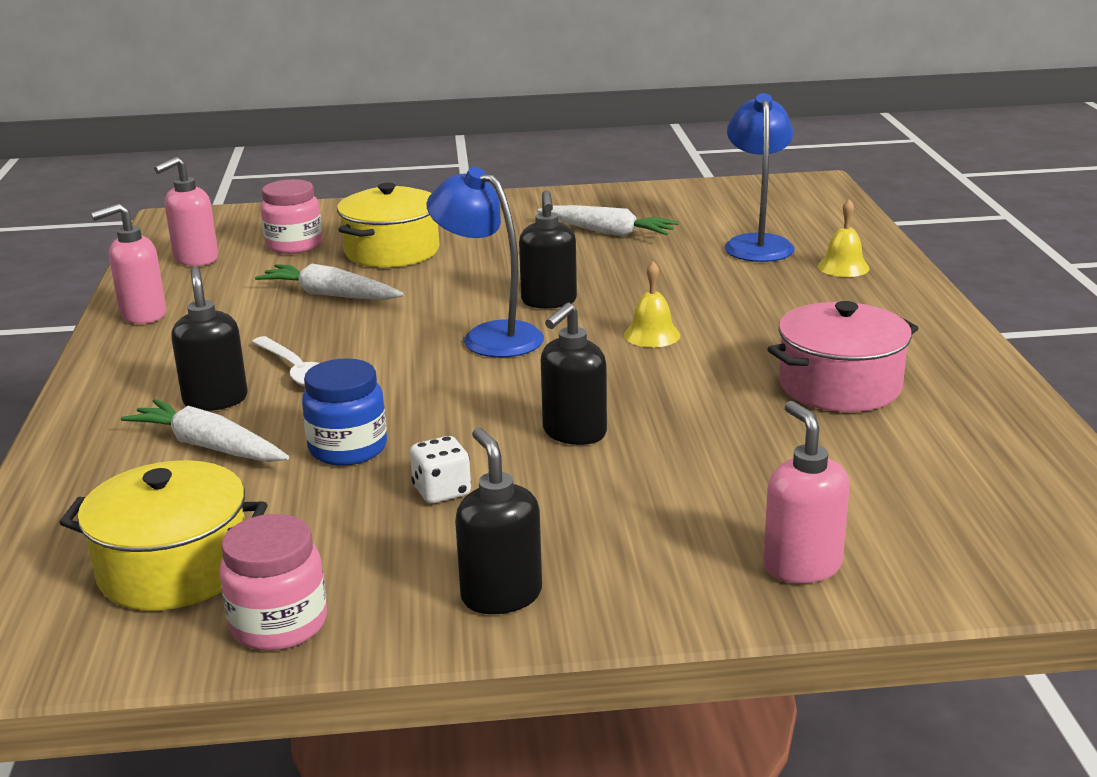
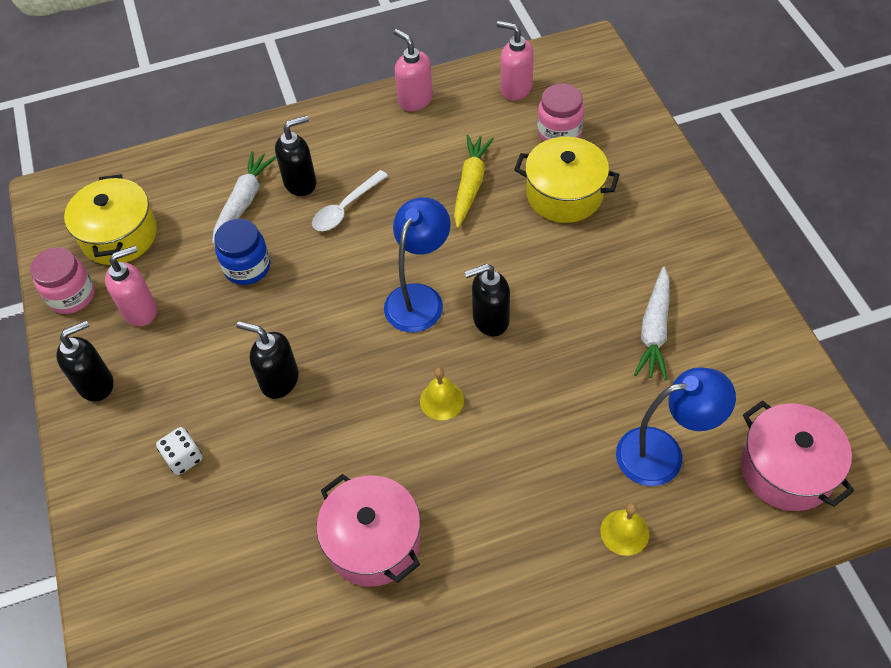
camera: 80 degrees right, 30 degrees up
(330, 295) = (471, 184): white carrot -> yellow carrot
(442, 491) = (201, 328): white dice -> white dice (184, 458)
(787, 204) = (786, 469): none -> pink pot
(801, 566) = (127, 532): pink soap dispenser -> pink soap dispenser (141, 310)

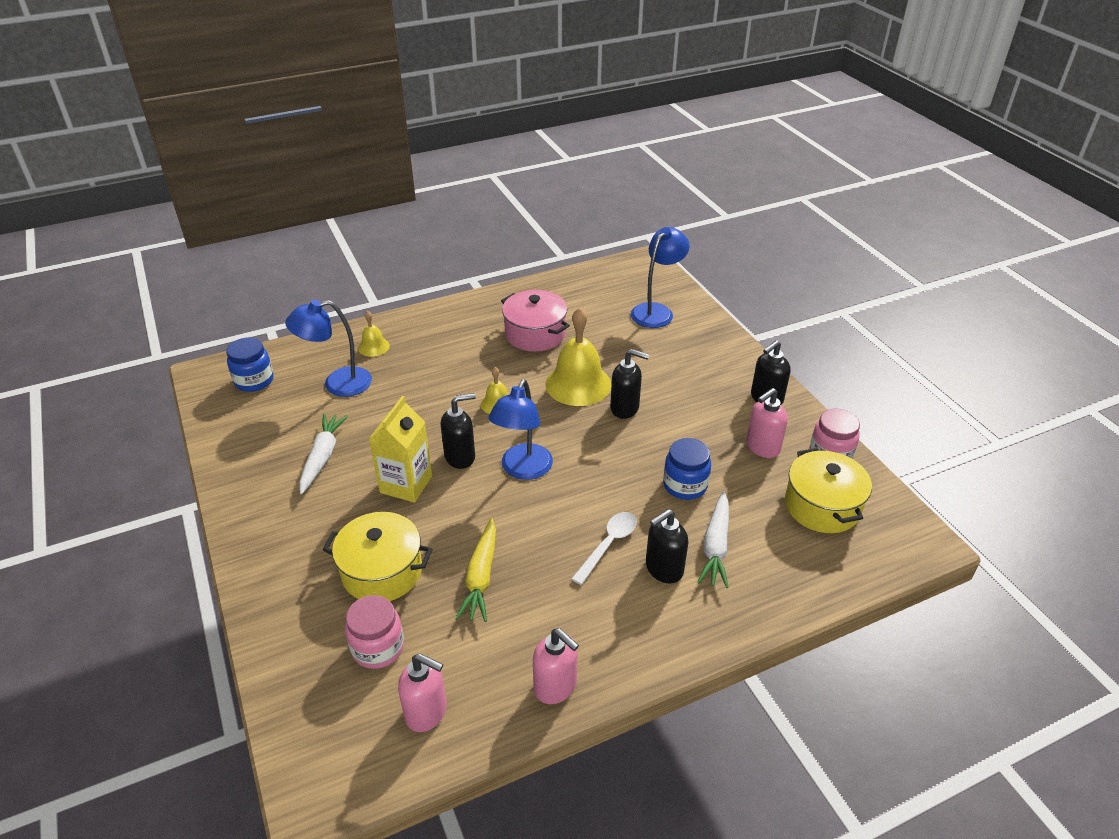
camera: 170 degrees right, 15 degrees down
(168, 585) = (656, 311): none -> blue lamp
(184, 458) = (676, 363): white dice -> none
(329, 428) = (578, 384): none -> yellow bell
(550, 287) = (406, 484): none -> yellow carton
(786, 469) = (254, 381): pink pot -> blue jar

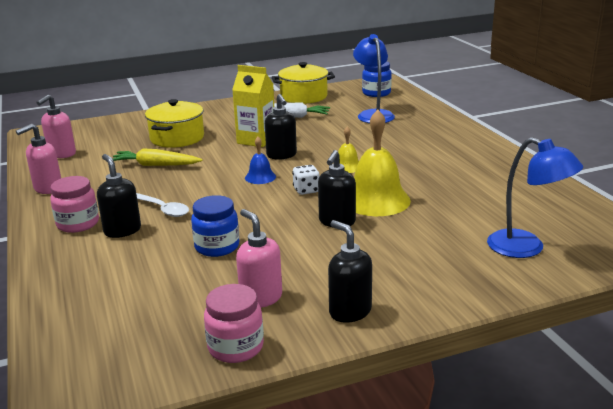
camera: 95 degrees right, 15 degrees down
(373, 347) = (423, 122): yellow bell -> none
(378, 648) = (117, 140): pink jar -> pink jar (78, 224)
(523, 470) = (260, 177): blue lamp -> blue bell
(535, 334) = (457, 181): pink pot -> none
(557, 431) = (306, 190): none -> white dice
(715, 546) = (134, 256): white carrot -> none
(822, 506) = (155, 327): yellow pot -> yellow pot (303, 96)

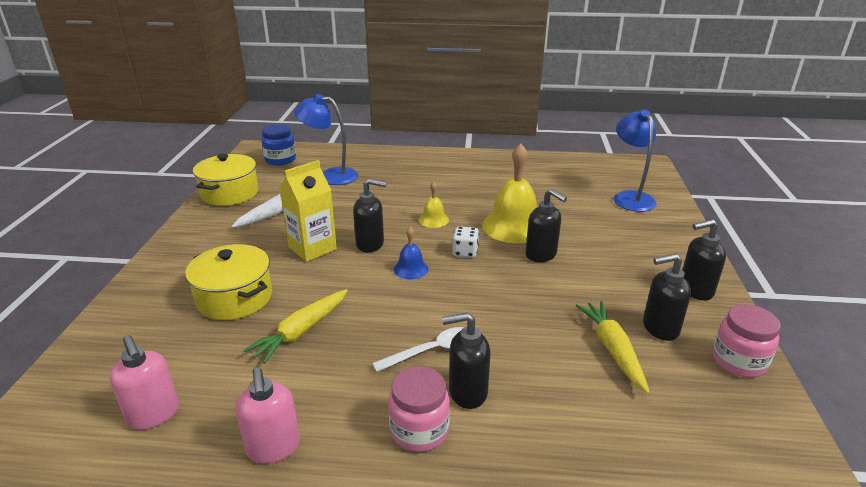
camera: 65 degrees left, 5 degrees up
(210, 278) = (612, 349): none -> yellow carrot
(217, 247) = (549, 331): blue jar -> none
(261, 298) = (660, 328): pink soap dispenser -> black soap dispenser
(526, 248) = (630, 197): blue lamp -> blue lamp turned 75 degrees counterclockwise

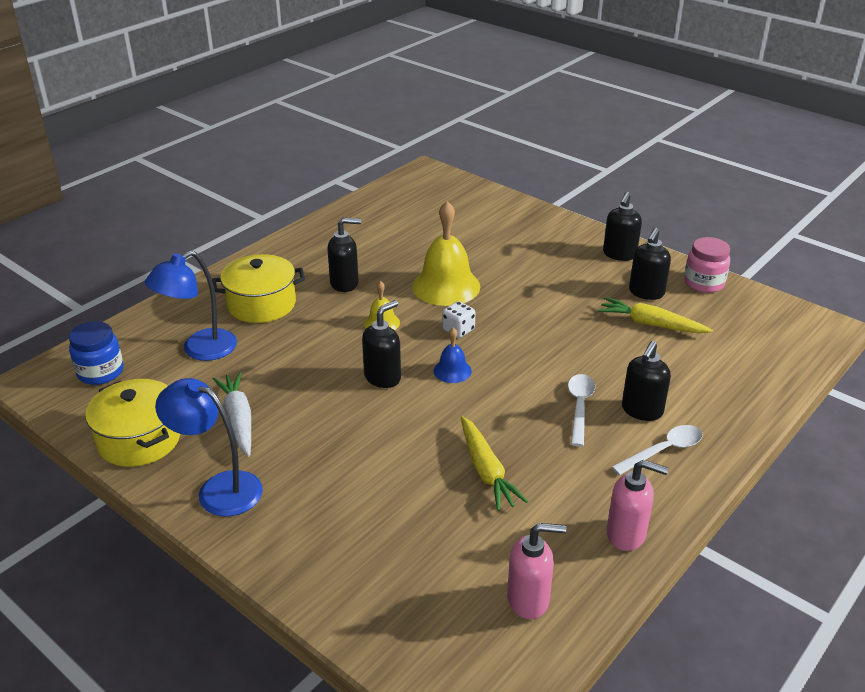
camera: 55 degrees left, 5 degrees up
(234, 298) = (386, 498): yellow pot -> yellow pot (261, 304)
(312, 248) = (348, 417): yellow carton -> none
(419, 430) = (663, 451): pink jar -> white spoon
(541, 255) = (505, 294): black soap dispenser -> black soap dispenser (345, 283)
(630, 197) = (469, 209): blue lamp -> blue lamp (218, 489)

